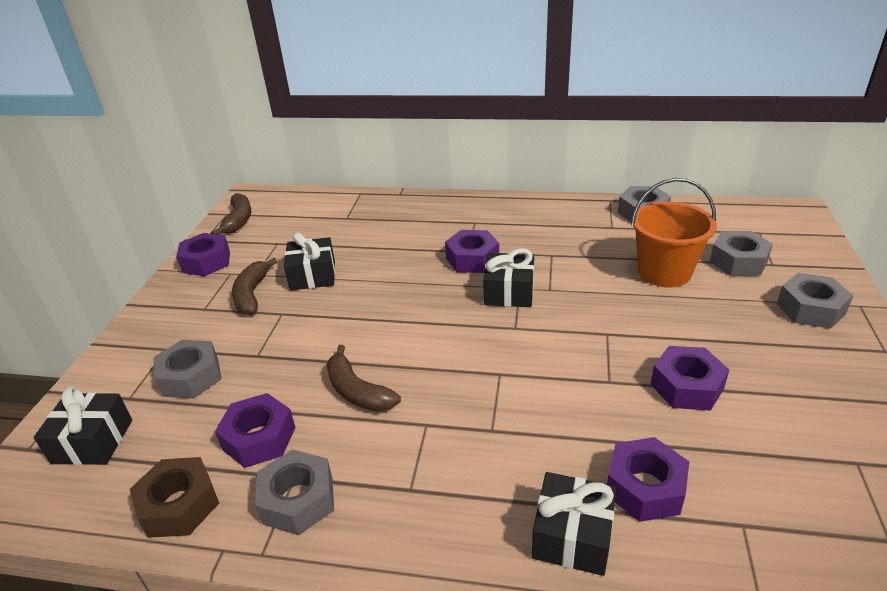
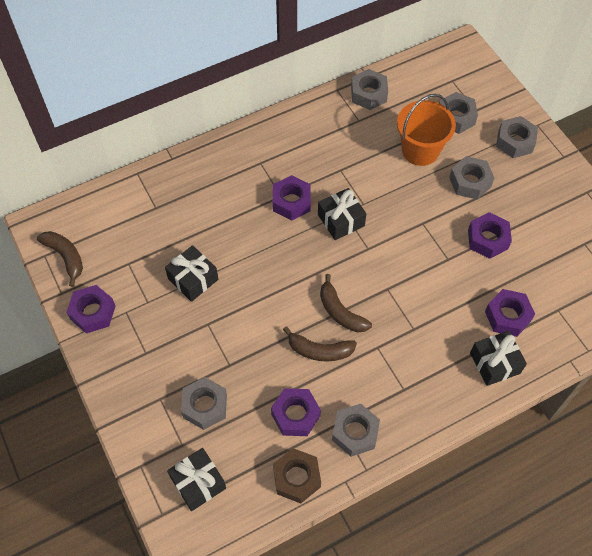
camera: 40 degrees left, 25 degrees up
(252, 294) = (167, 321): brown banana -> brown banana (340, 312)
(708, 322) = (470, 182): none -> grey nut

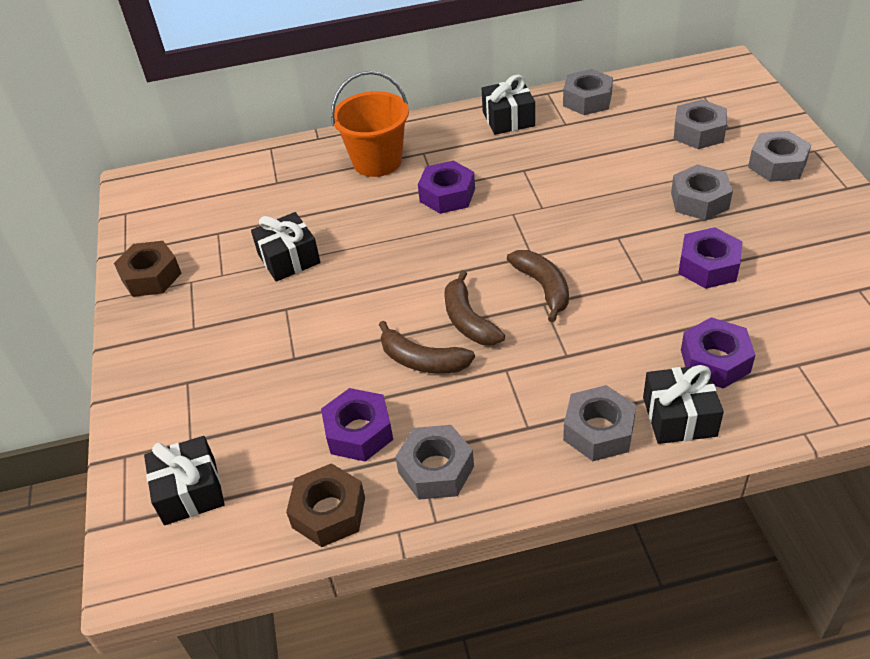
camera: 20 degrees right, 15 degrees down
(65, 257) = (148, 217): brown banana -> brown banana (543, 287)
(93, 312) = (151, 276): purple nut -> brown nut
(205, 406) = (240, 400): grey nut -> grey nut (598, 431)
(341, 220) = (505, 221): black gift -> black gift (508, 119)
(420, 150) = (638, 161): orange bucket -> orange bucket (377, 161)

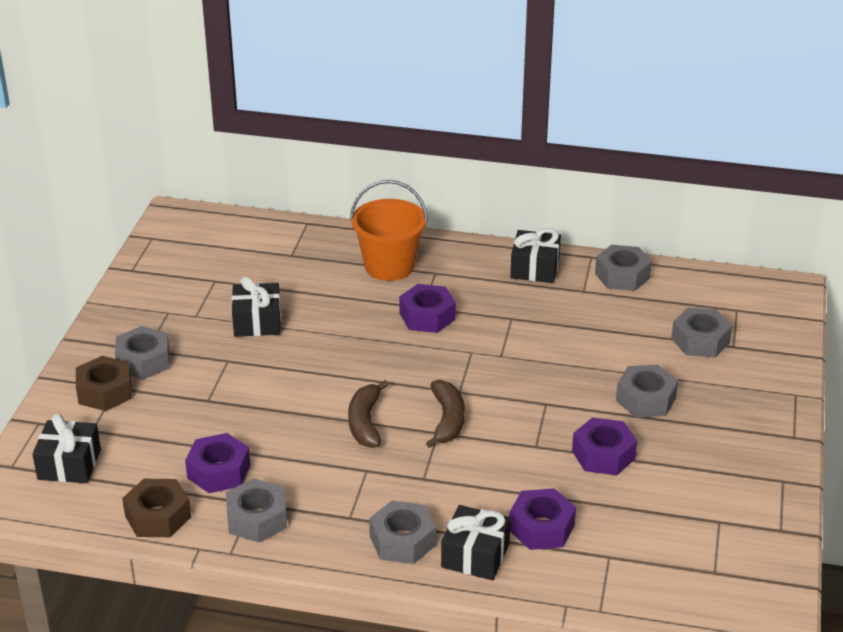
camera: 20 degrees right, 10 degrees down
(151, 276) = (140, 297): brown nut -> brown nut (105, 391)
(422, 360) = (305, 439): brown banana -> none
(777, 164) = (747, 394): grey nut -> grey nut (143, 361)

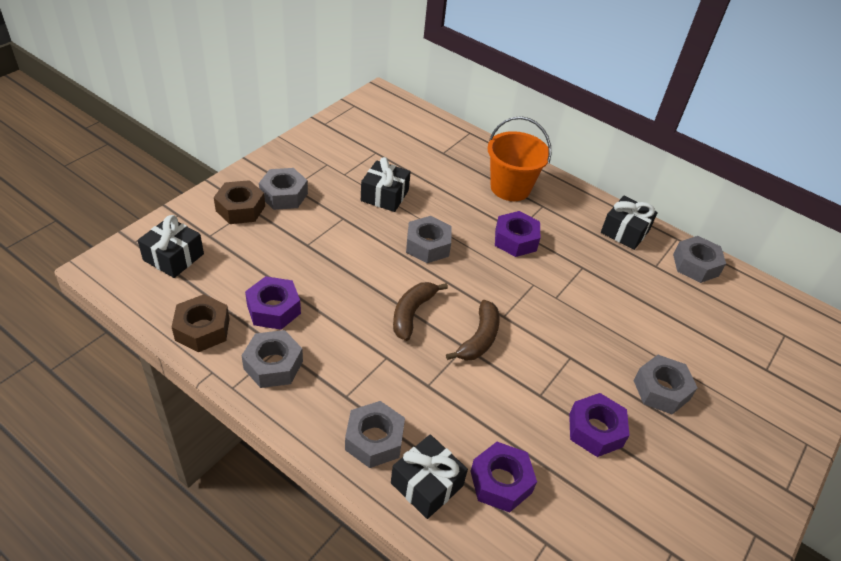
camera: 20 degrees right, 10 degrees up
(700, 341) = (738, 352): grey nut -> grey nut (427, 245)

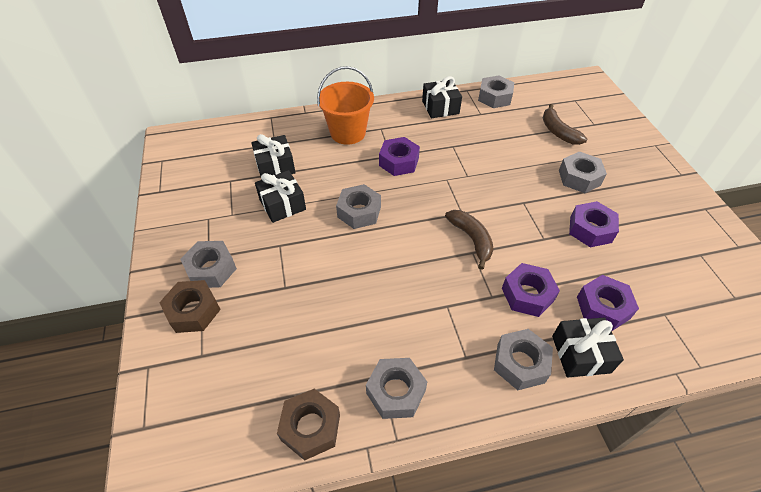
camera: 45 degrees left, 5 degrees up
(173, 257) = (199, 402): black gift -> black gift (275, 166)
(273, 309) = (335, 355): purple nut -> purple nut (527, 294)
(412, 313) = (417, 263): brown banana -> brown banana (558, 132)

